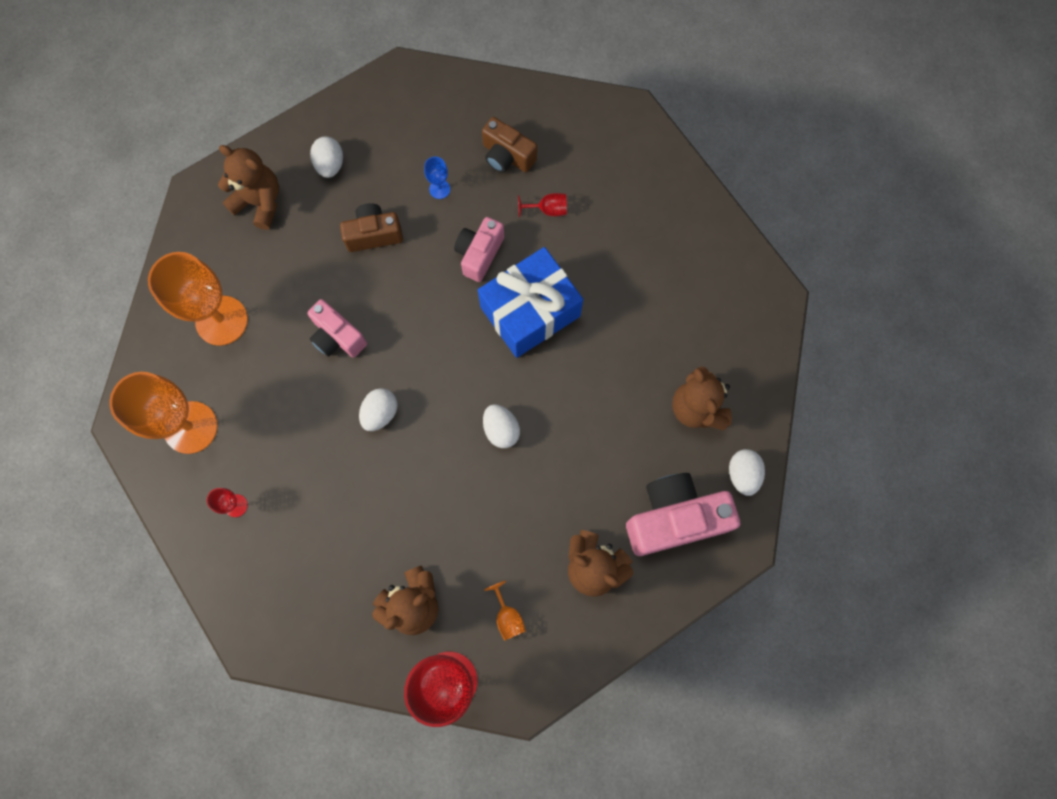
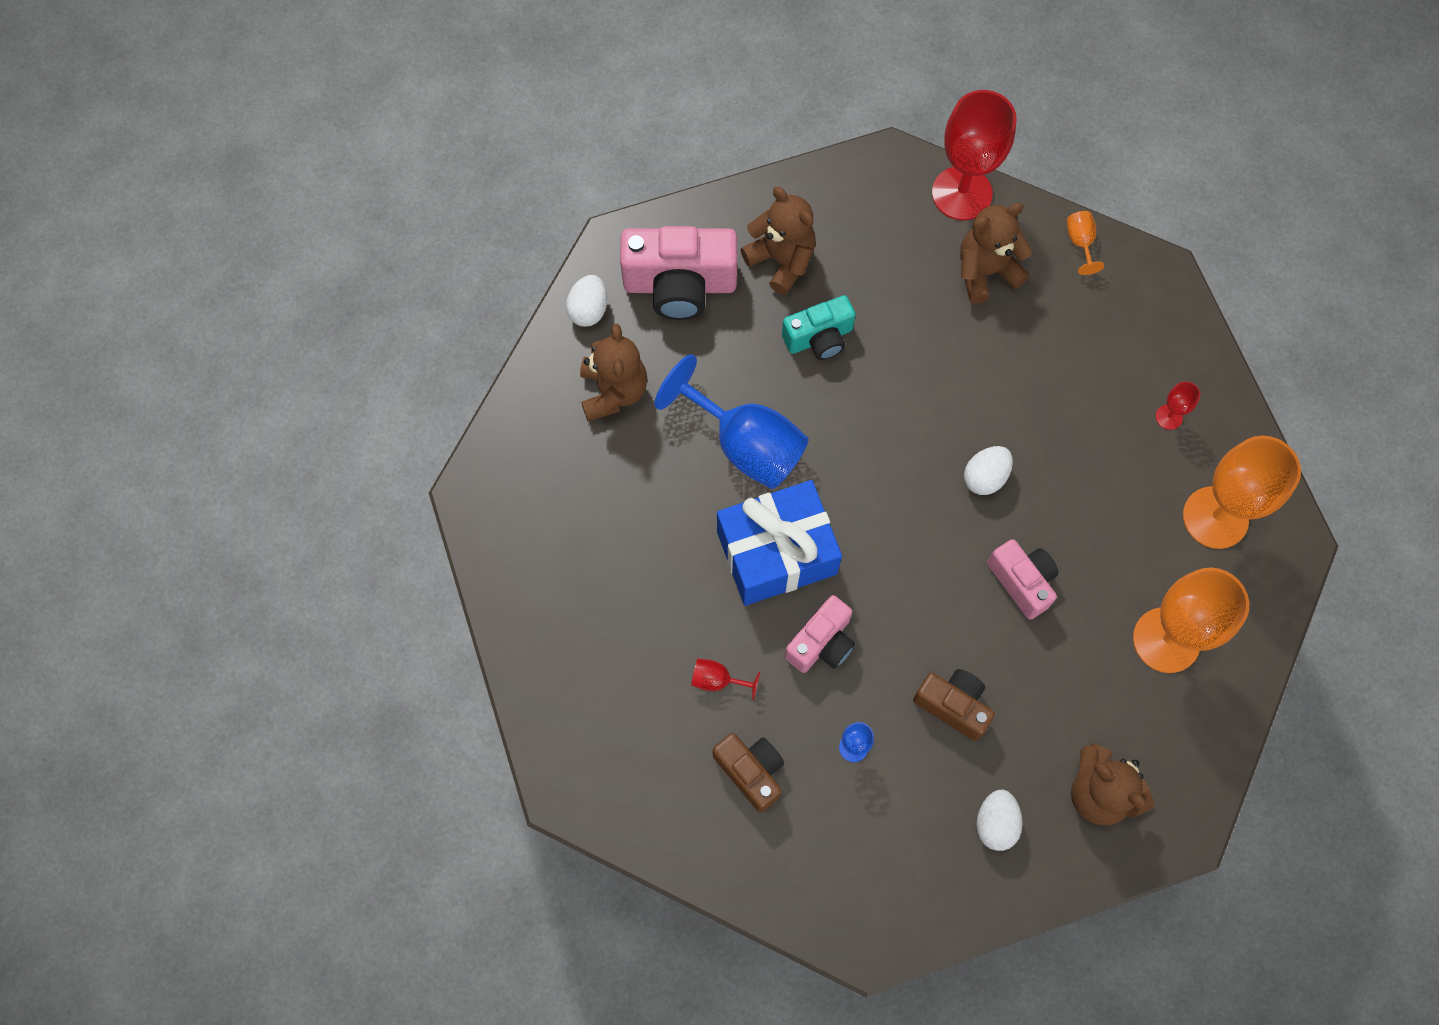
camera: 165 degrees left, 5 degrees down
(374, 234) = (953, 705): brown camera -> brown camera turned 150 degrees counterclockwise
(501, 430) = (847, 423): white egg -> none
(507, 616) = (886, 236): orange goblet -> orange goblet (1080, 242)
(542, 500) = (819, 338): none -> turquoise camera
(578, 391) = (745, 444): none -> blue goblet

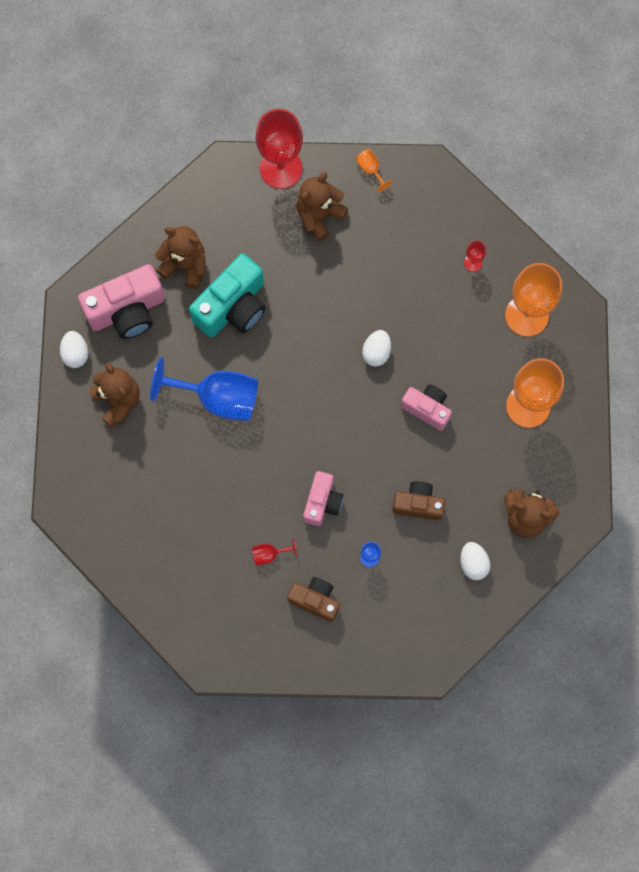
camera: 25 degrees left, 5 degrees up
(776, 553) = (269, 458): blue gift -> none
(819, 338) = (233, 307): turquoise camera -> turquoise camera, size x1.64

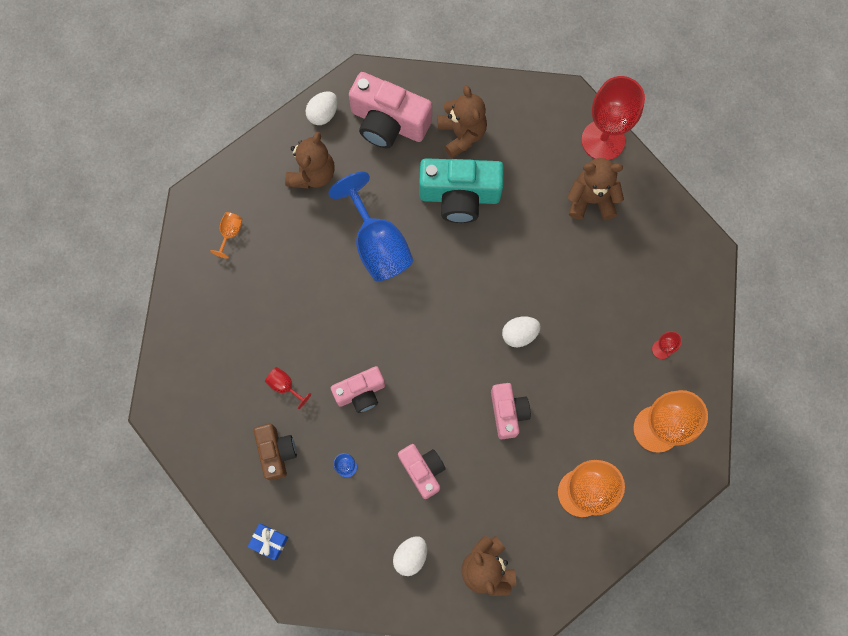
camera: 50 degrees right, 0 degrees up
(370, 170) = (664, 207): orange goblet -> orange goblet (230, 233)
(378, 658) = (269, 542): none -> blue gift
(418, 504) = (422, 470): brown camera -> pink camera

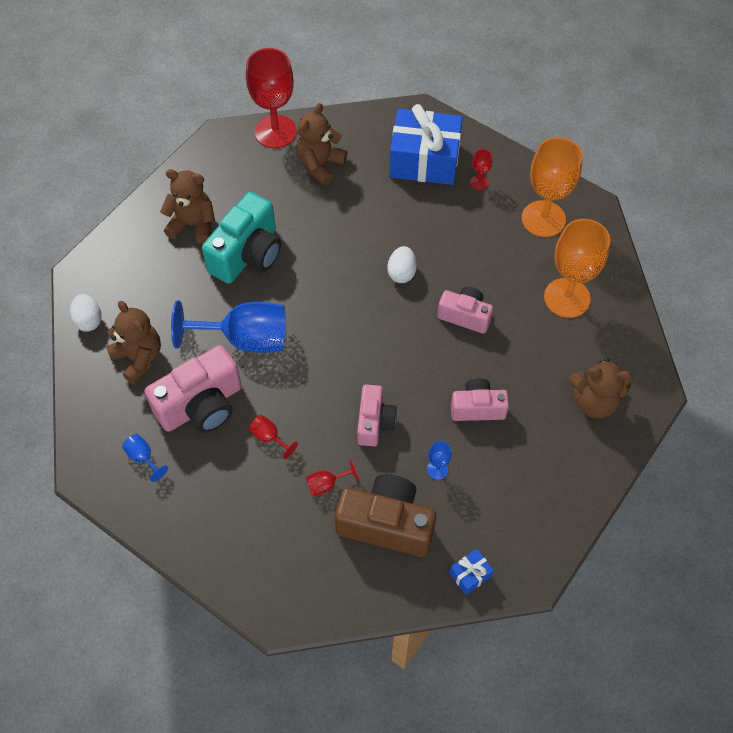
camera: 60 degrees left, 15 degrees down
(230, 233) = (143, 457): orange goblet -> blue goblet
(276, 452) = (386, 524): brown camera -> brown camera, size x1.64
(300, 317) = (269, 437): none -> red goblet
(388, 123) = (138, 273): pink camera -> pink camera (201, 405)
(410, 556) = (550, 457): white egg -> none
(655, 287) = (424, 160): none -> blue gift

